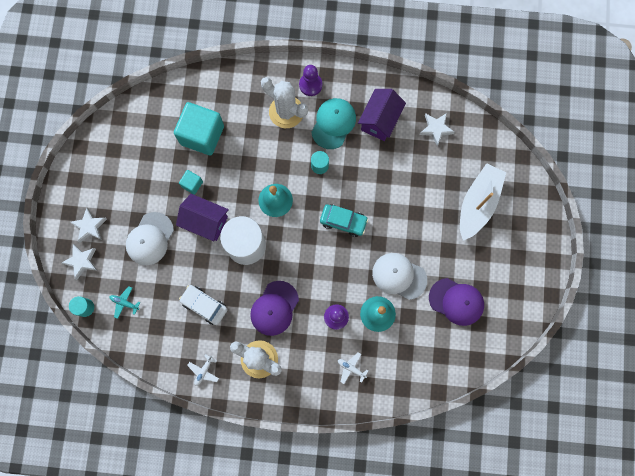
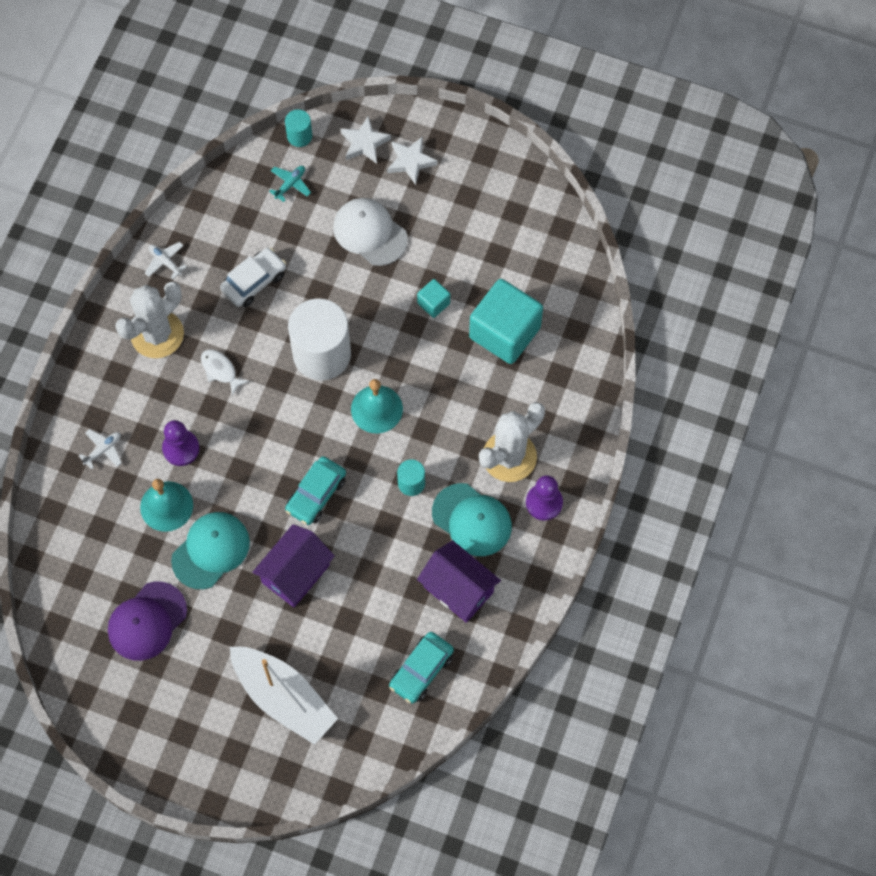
camera: 105 degrees right, 10 degrees down
(205, 222) = (372, 309): purple house -> purple house (295, 573)
(274, 308) = (220, 370): purple cap -> white fish
(399, 276) = (211, 551): white cap -> turquoise cap
(436, 129) = (421, 670): white star -> turquoise car

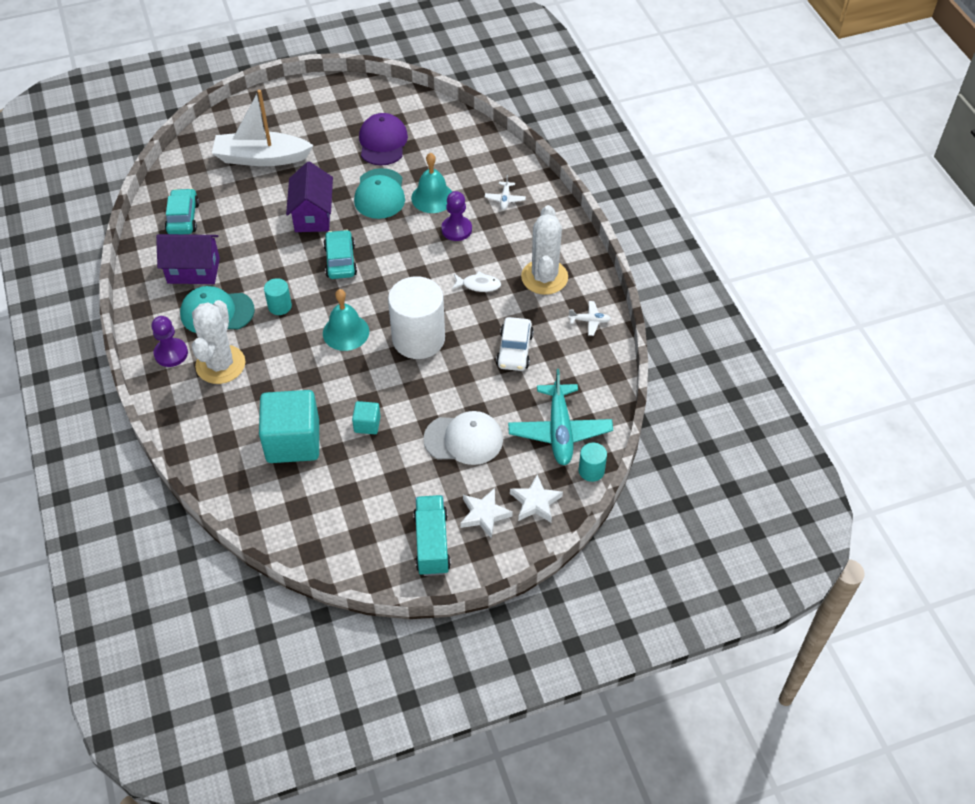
camera: 140 degrees right, 15 degrees down
(290, 184) = (559, 431): turquoise plane -> turquoise plane, size x2.20
(468, 168) = (432, 543): none -> turquoise truck

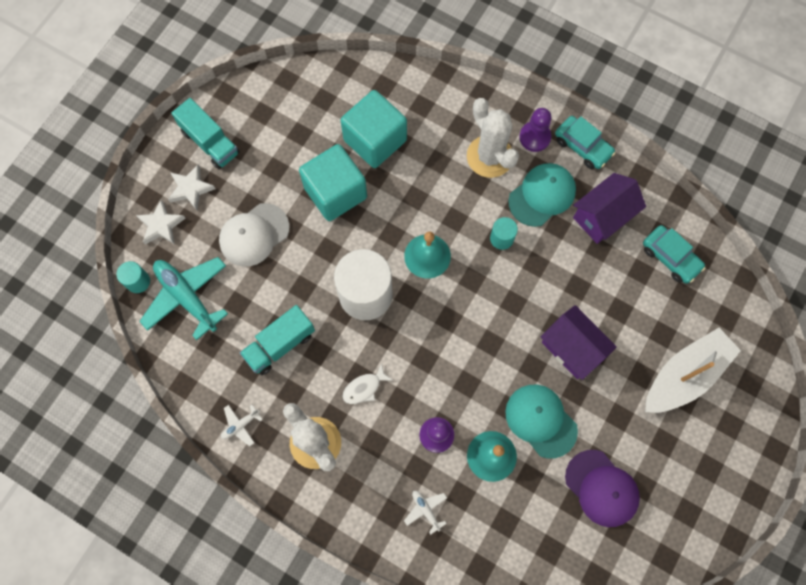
camera: 140 degrees right, 20 degrees up
(340, 261) = (500, 320): turquoise car -> turquoise car (582, 146)
(367, 424) = (335, 193): turquoise cube -> turquoise cube, size x2.19
(514, 350) = (280, 344): white car -> turquoise truck

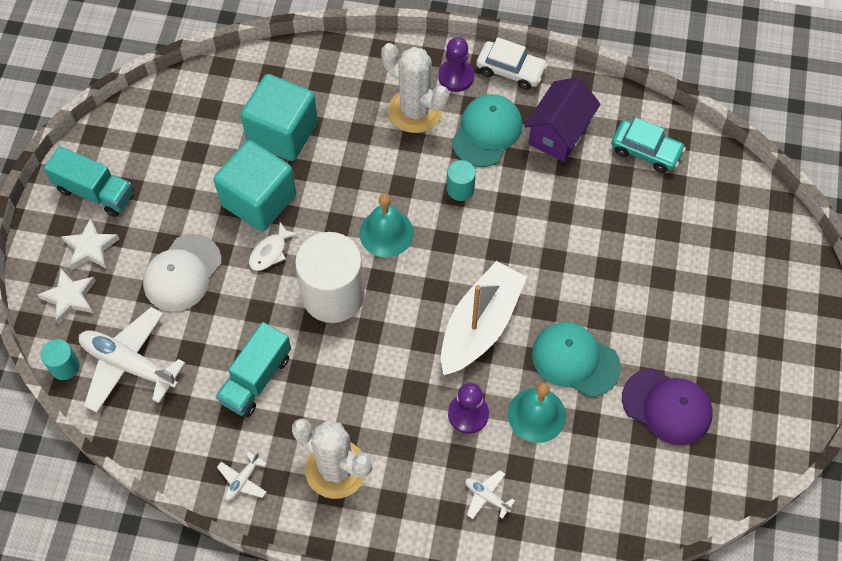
camera: 20 degrees left, 10 degrees down
(187, 297) = (129, 364): turquoise plane -> white plane
(364, 388) = (369, 392): white fish -> white fish (270, 252)
(572, 348) = (579, 275): purple house -> none
(582, 146) = (510, 70): turquoise car -> white car
(685, 375) = (707, 263): white boat -> white boat (480, 325)

